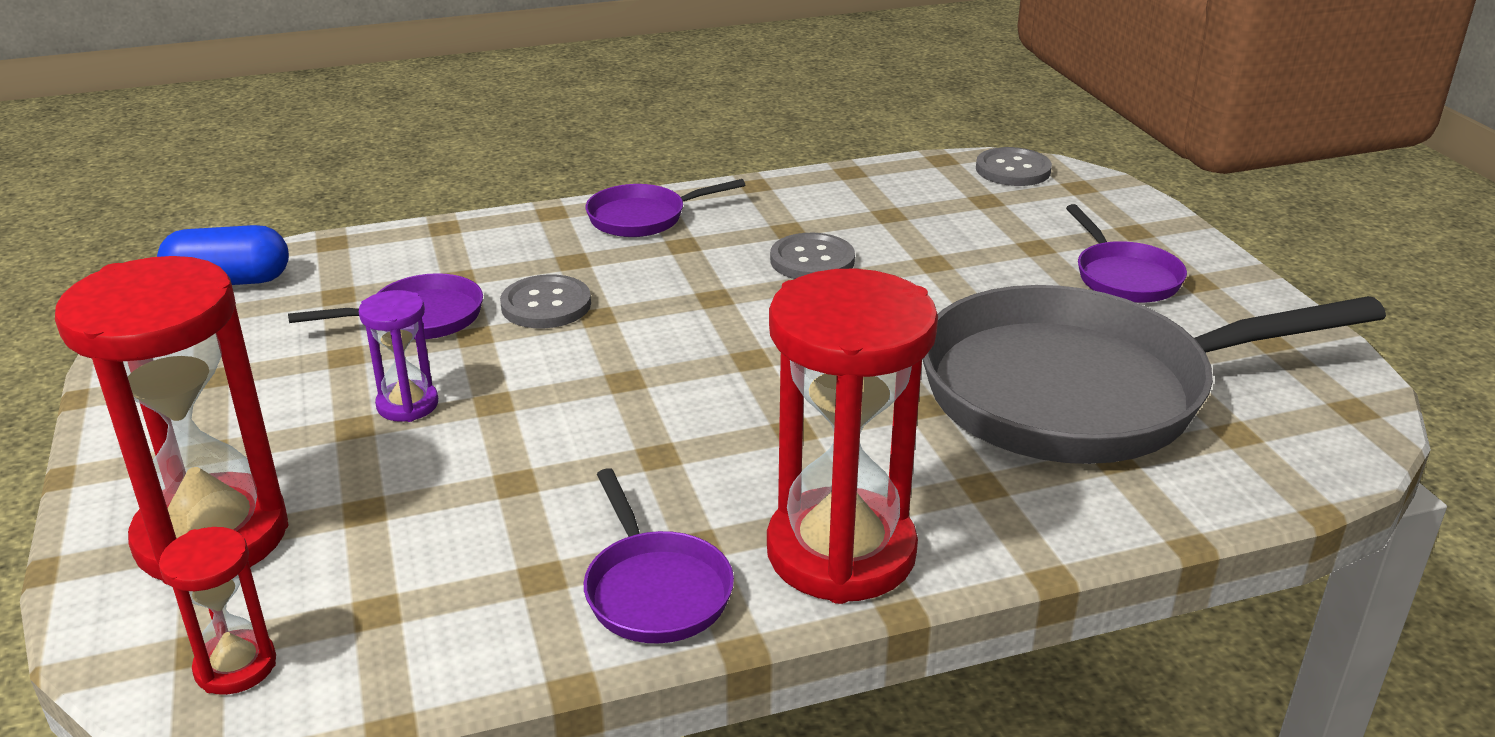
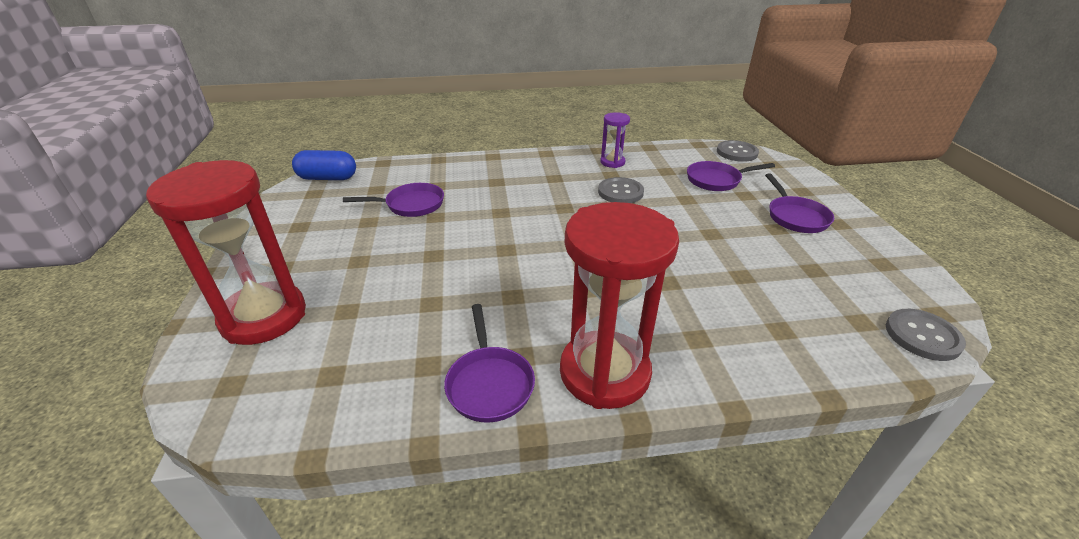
camera: 10 degrees right, 5 degrees up
(235, 666) = (243, 401): red hourglass -> none
(407, 405) = (389, 252): purple hourglass -> purple hourglass (612, 162)
(546, 305) = (476, 204): grey button -> grey button (922, 336)
(643, 218) = (537, 162): purple pan -> purple pan (716, 180)
(1081, 392) = (764, 284): grey pan -> none

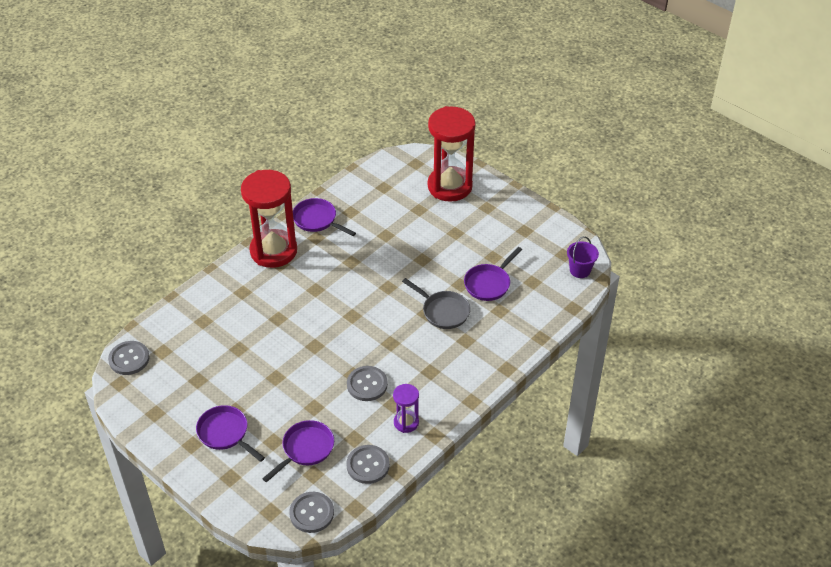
camera: 140 degrees right, 10 degrees up
(328, 178) = (580, 270): blue capsule -> purple bucket
(484, 206) = (443, 311): none -> grey pan
(669, 156) = (368, 465): none -> grey button

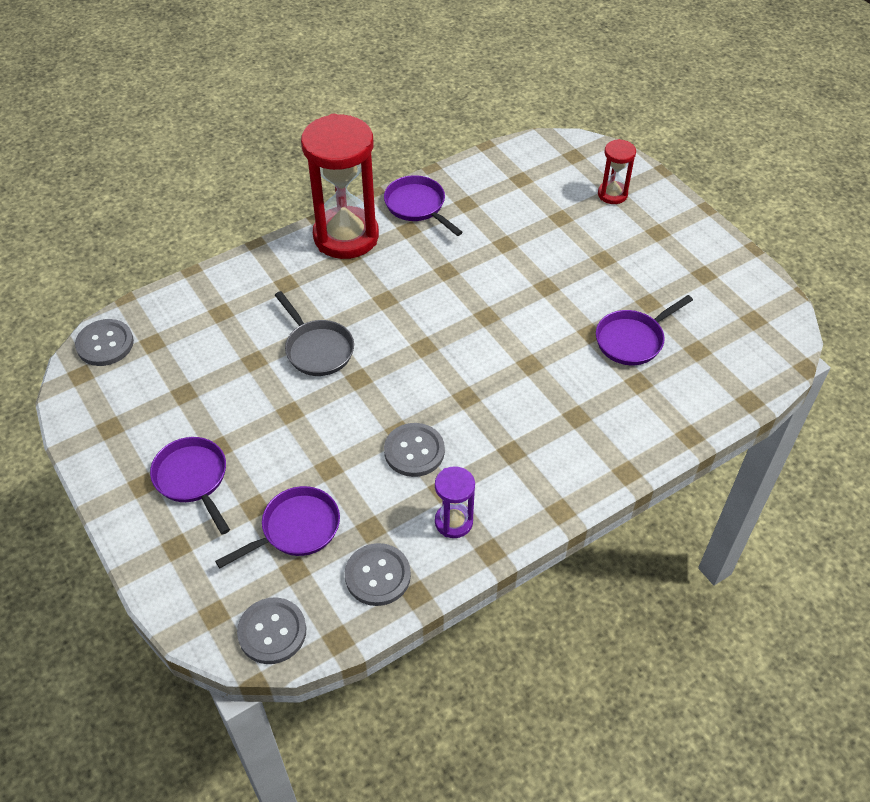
camera: 15 degrees right, 5 degrees up
(443, 311) = (555, 367): grey pan -> grey pan (317, 349)
(449, 186) = (612, 194): red hourglass -> red hourglass, size x0.47
(580, 270) = (773, 347): purple bucket -> none

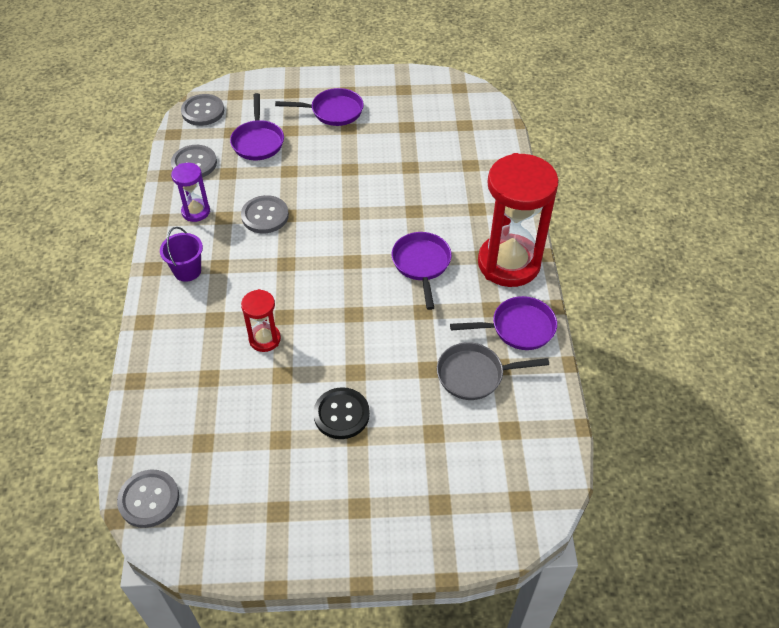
camera: 120 degrees right, 0 degrees up
(105, 344) = (479, 104): grey button -> grey button (149, 499)
(317, 349) = (395, 201): grey pan -> grey pan (474, 375)
(539, 476) = (187, 271): none -> purple bucket
(593, 276) = (341, 414): none -> black button
(612, 194) = (438, 500): red hourglass -> red hourglass (264, 339)
(632, 340) = (251, 400): purple pan -> purple pan (421, 264)

